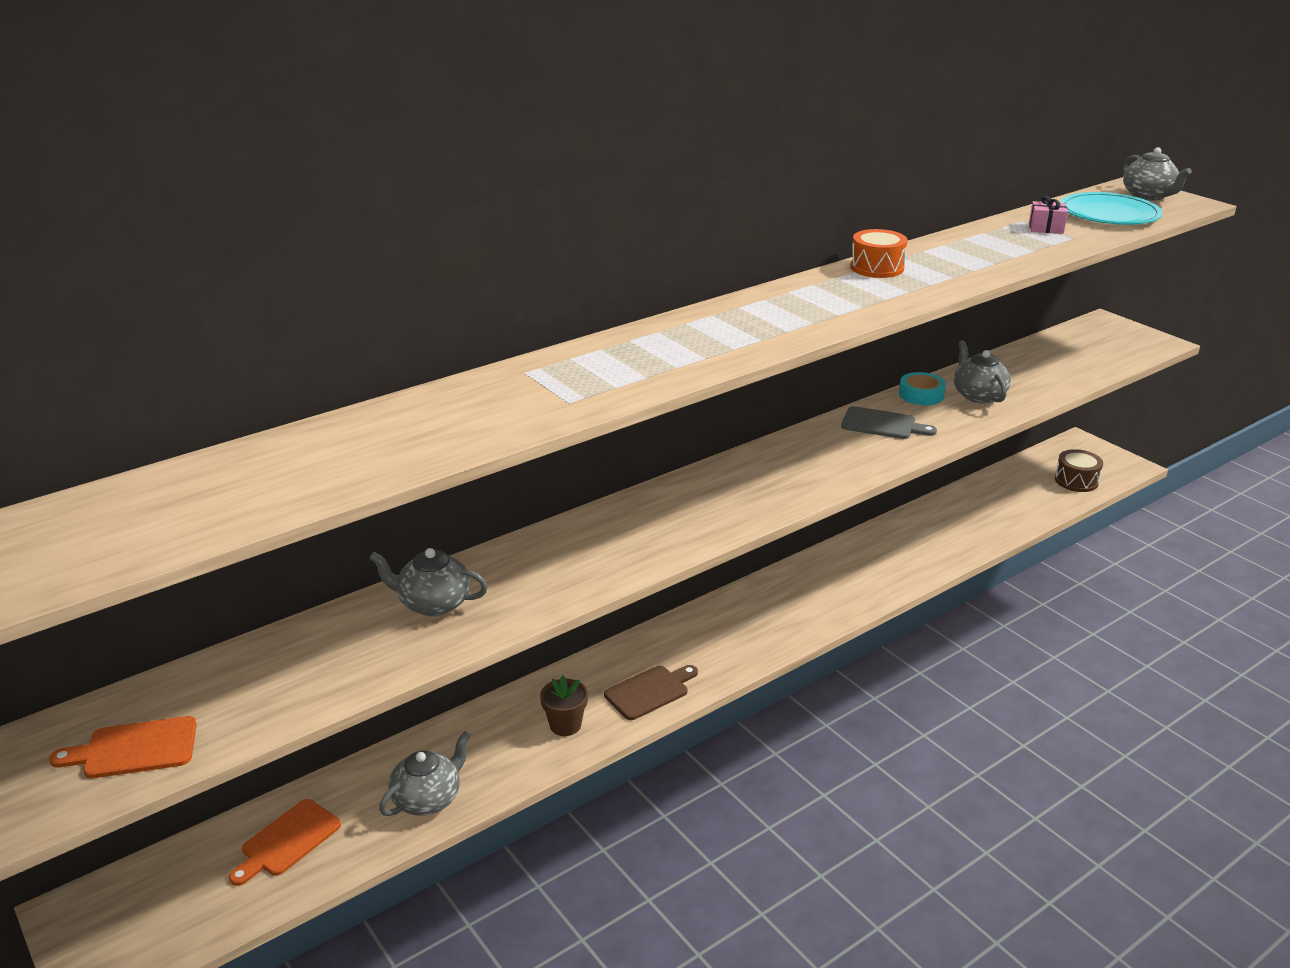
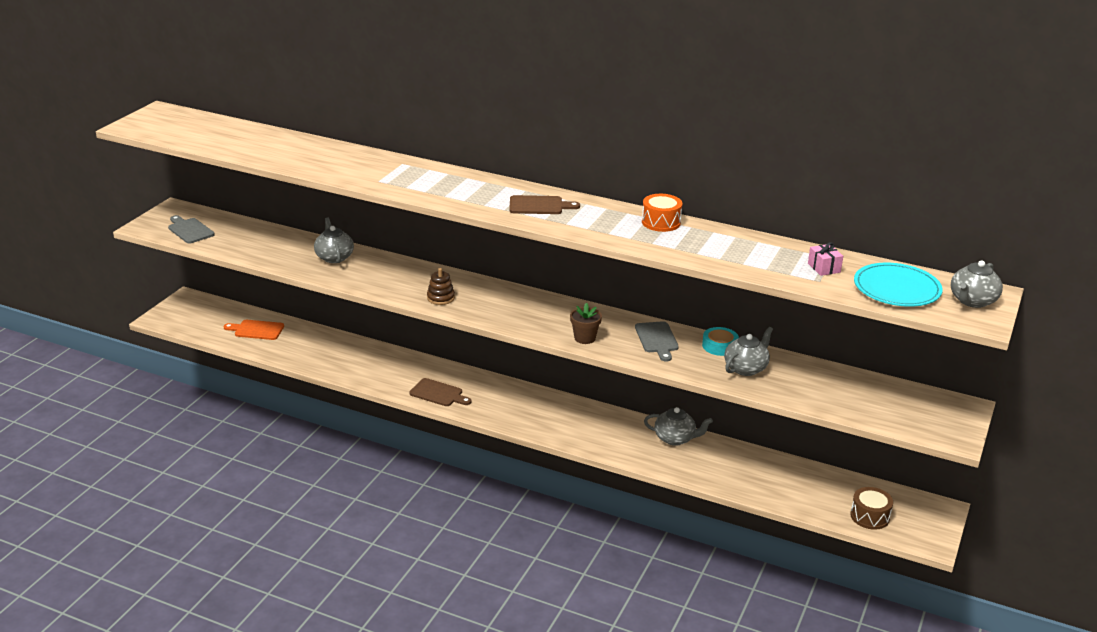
camera: 60 degrees right, 0 degrees up
(134, 749) = (190, 230): orange cutting board -> grey cutting board
(428, 799) = (307, 355): grey teapot -> grey teapot (675, 438)
(565, 725) = (389, 376): brown flower pot -> brown flower pot (584, 338)
(656, 541) = (440, 298): none -> brown stacking toy
(768, 317) = (539, 206): none -> brown cutting board

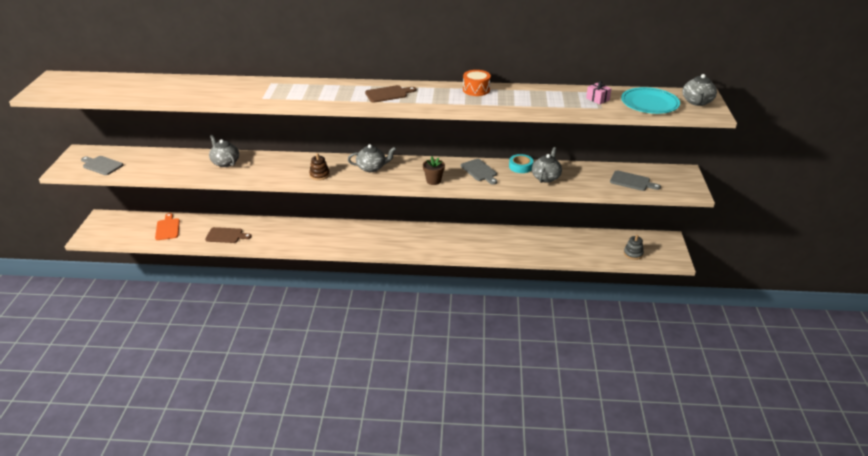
camera: 20 degrees left, 5 degrees up
(257, 330) = (168, 228): orange cutting board -> orange cutting board turned 90 degrees clockwise
(438, 393) = (323, 242): brown cutting board -> brown cutting board (226, 235)
(675, 438) = (492, 234): grey teapot -> grey teapot (372, 168)
(870, 516) = (633, 254): brown drum -> grey stacking toy
(871, 402) = (632, 181): none -> grey cutting board

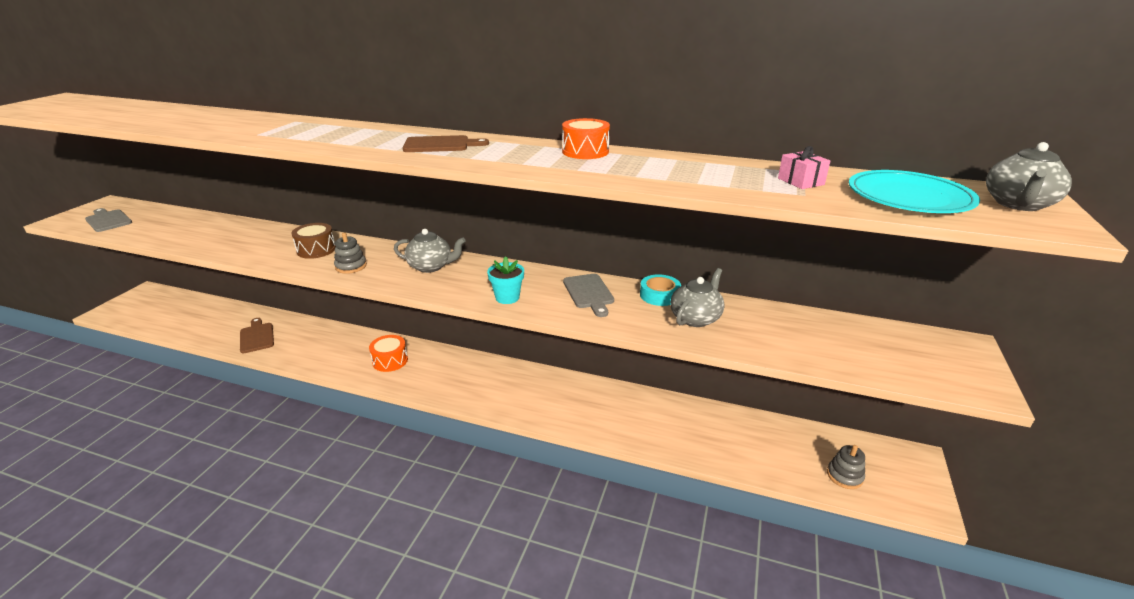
camera: 15 degrees right, 5 degrees down
(168, 228) = (200, 316): orange cutting board -> none
(225, 162) = (249, 235): grey teapot -> none
(226, 235) = (257, 337): brown cutting board -> brown cutting board turned 135 degrees counterclockwise
(284, 167) = (316, 250): none -> brown drum
(319, 175) = (351, 266): brown stacking toy -> grey stacking toy
(335, 236) = (390, 361): none -> orange drum
(433, 181) = (507, 297): brown flower pot -> turquoise flower pot
(632, 181) = (855, 348): grey cutting board -> none

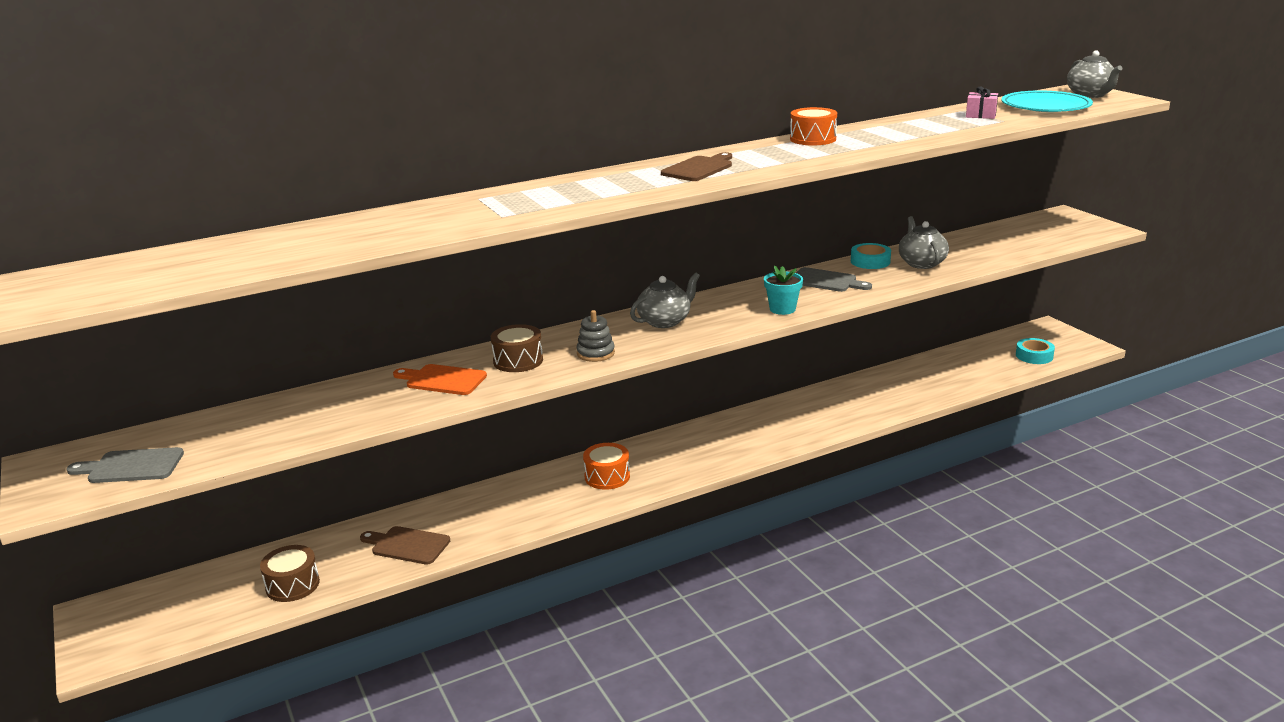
camera: 45 degrees left, 5 degrees down
(195, 326) = (292, 585): none -> brown drum
(269, 242) = (443, 380): none -> orange cutting board
(844, 476) = (1034, 356): grey stacking toy -> turquoise tape

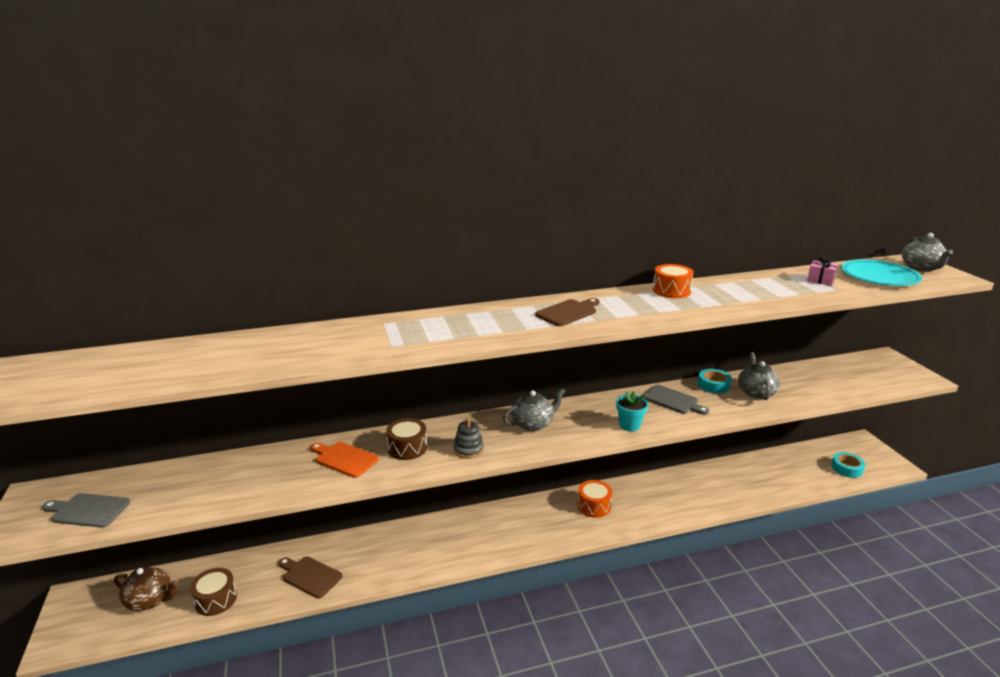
camera: 10 degrees right, 0 degrees up
(203, 598) = (150, 600): none -> brown teapot
(607, 477) = (477, 535): orange drum -> orange drum (594, 506)

